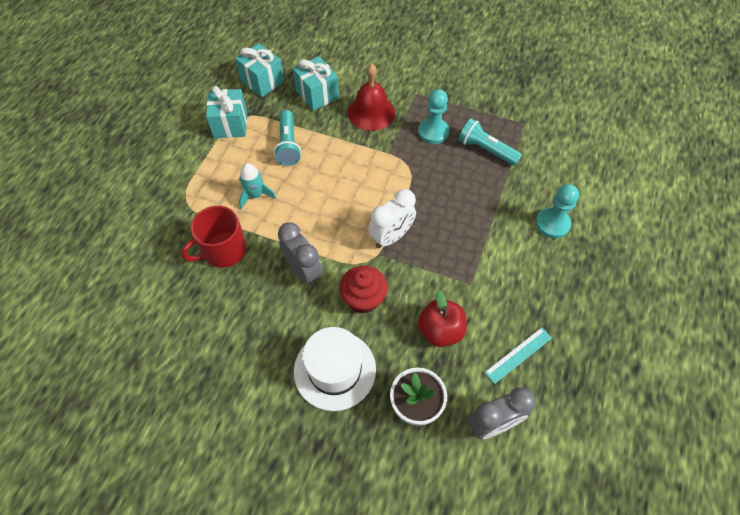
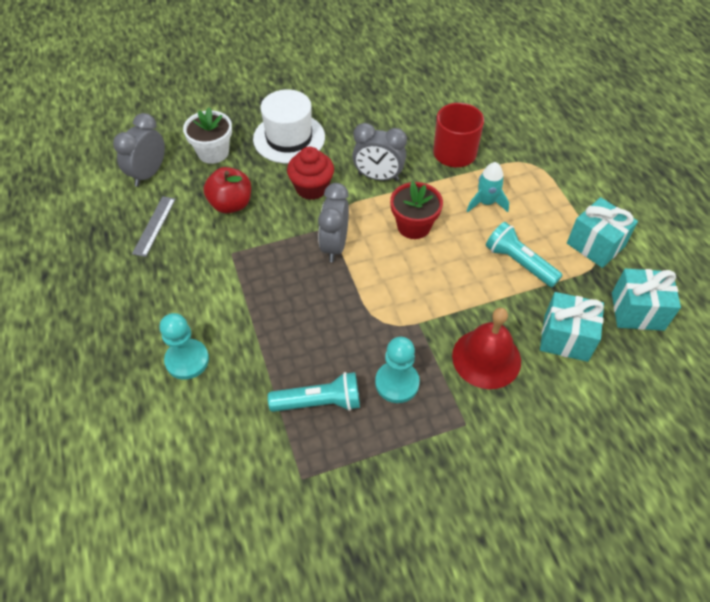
camera: 140 degrees right, 5 degrees down
(323, 213) = (413, 226): none -> red flower pot
(391, 237) = (334, 245): white clock -> grey clock
(518, 355) = (154, 226): turquoise ruler -> grey ruler

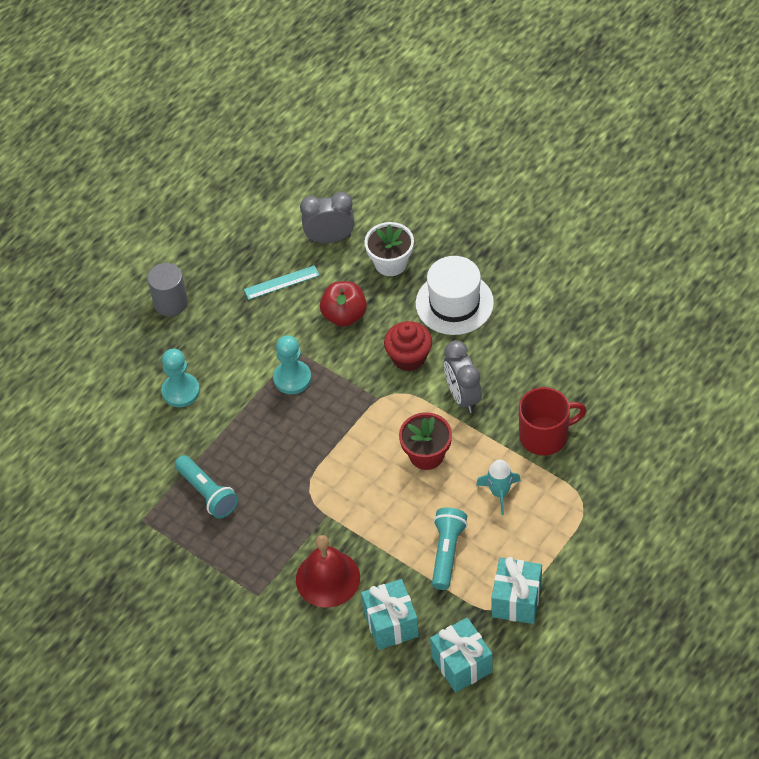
camera: 60 degrees right, 0 degrees up
(84, 314) = (171, 303): none -> grey cylinder
(154, 226) = (281, 282): grey ruler -> turquoise ruler
(334, 245) = (359, 413): grey clock -> none
(397, 383) = (260, 532): turquoise pawn -> turquoise pawn (292, 378)

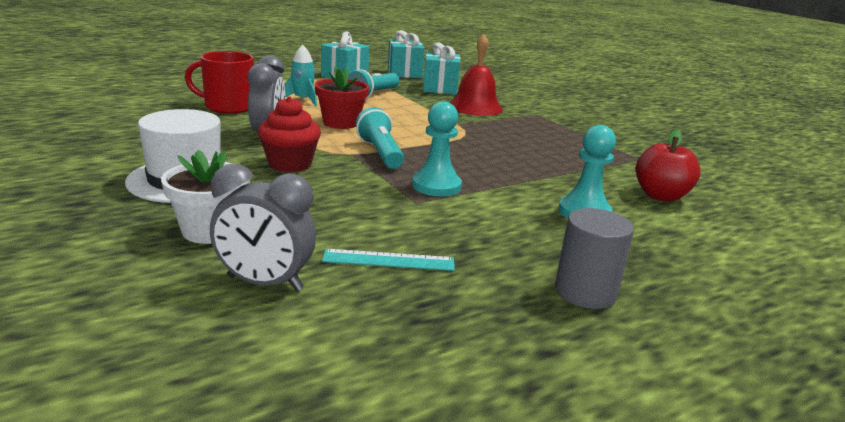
camera: 165 degrees left, 30 degrees down
(207, 493) = (567, 154): turquoise flashlight -> turquoise flashlight (380, 153)
(344, 315) = (328, 208): red apple -> red apple (660, 196)

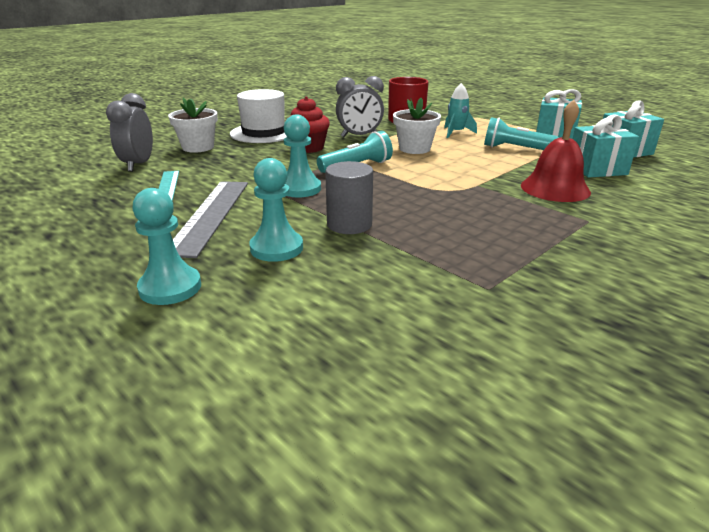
camera: 80 degrees right, 5 degrees up
(341, 123) = (414, 149): red flower pot -> white flower pot
(500, 237) = (210, 215): none -> grey ruler
(585, 292) = (121, 247): grey cylinder -> grey cylinder (349, 224)
(660, 196) = (353, 295): red apple -> none
(669, 264) = (170, 287): none -> turquoise pawn

